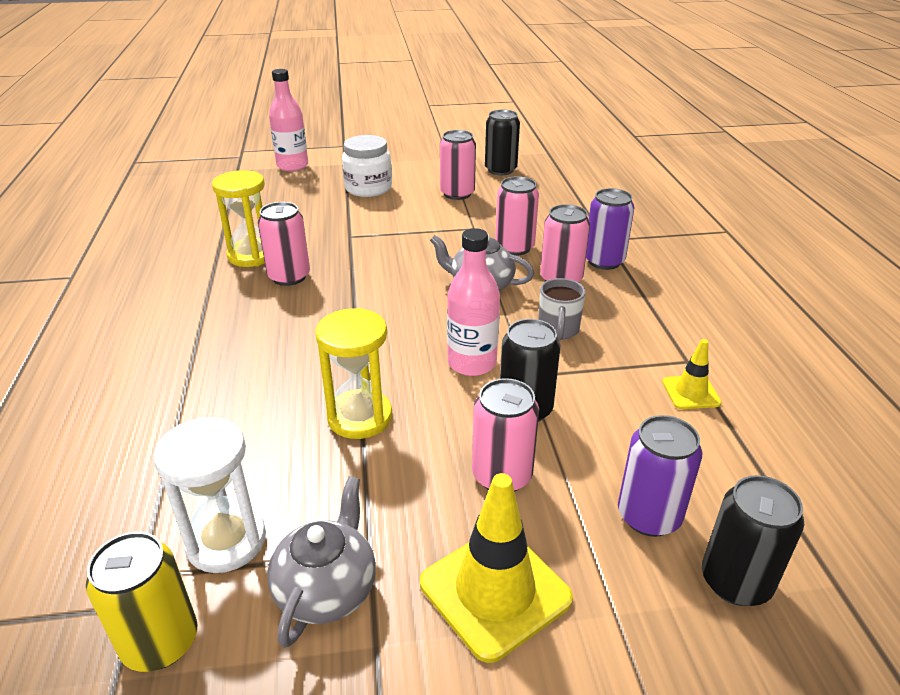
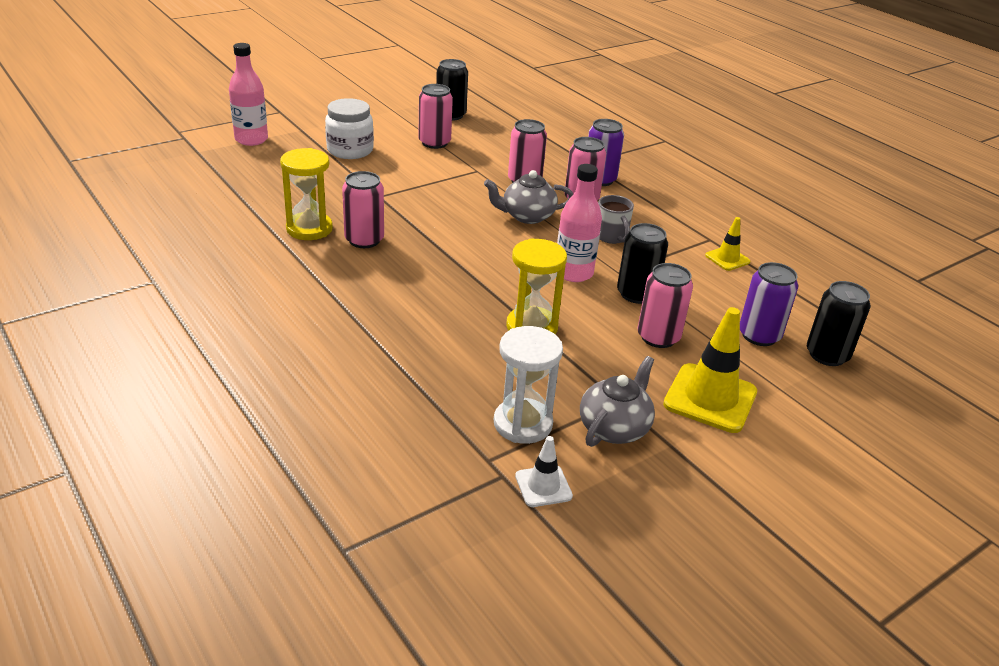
camera: 30 degrees left, 0 degrees up
(160, 642) = (543, 486): yellow can -> white traffic cone
(327, 589) = (614, 428): grey teapot -> grey teapot turned 45 degrees clockwise

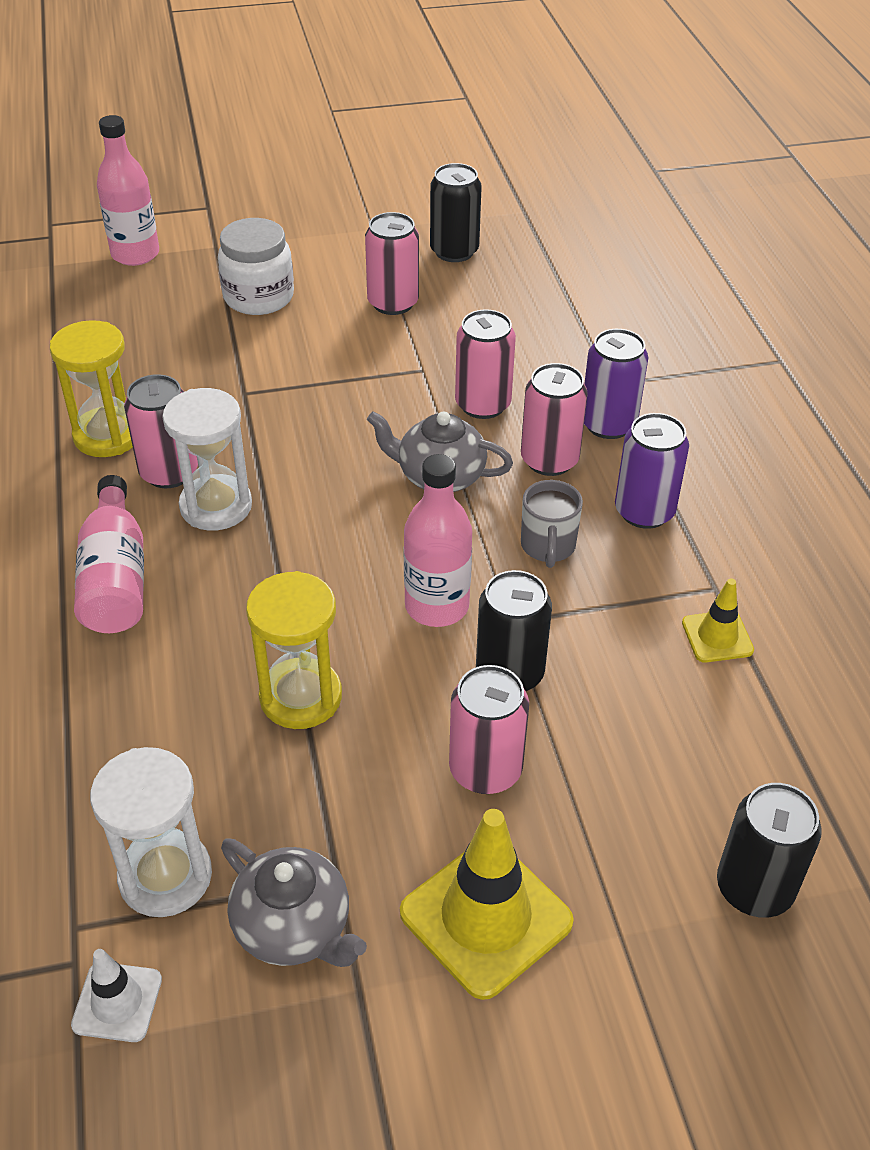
camera: 25 degrees right, 10 degrees up
(373, 295) = (115, 578): none -> pink bottle
(407, 251) = (216, 506): none -> white hourglass
(614, 428) = (294, 927): grey teapot -> grey teapot turned 75 degrees clockwise
(759, 335) = (660, 813): purple can -> purple can (644, 511)

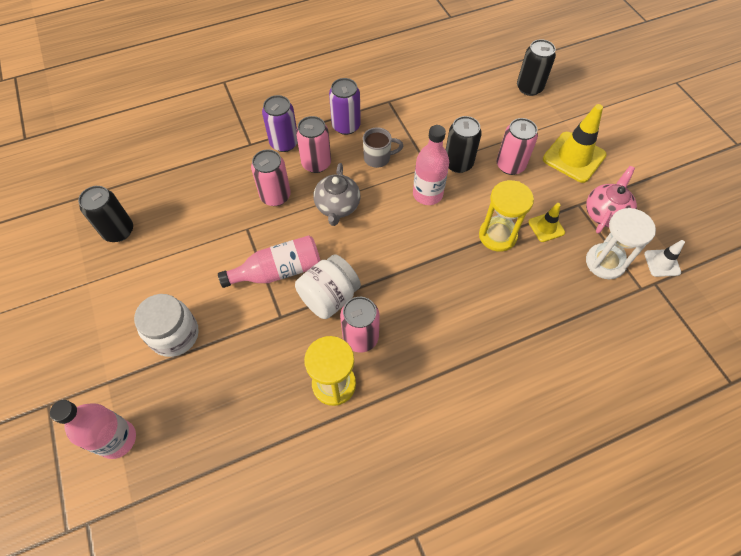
camera: 100 degrees left, 15 degrees up
(115, 578) = (449, 338): pink bottle -> pink bottle (278, 271)
(216, 506) = (383, 304): white hourglass -> none
(256, 446) = (329, 297): none -> white jar
(294, 927) = (605, 213): grey teapot -> pink teapot
(393, 303) = (179, 255): pink can -> none
(717, 637) = (416, 100): yellow traffic cone -> yellow traffic cone (546, 227)

